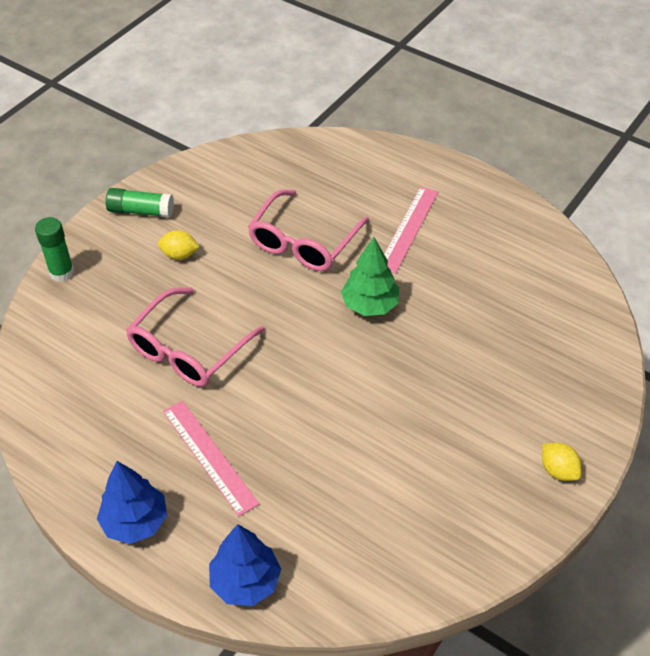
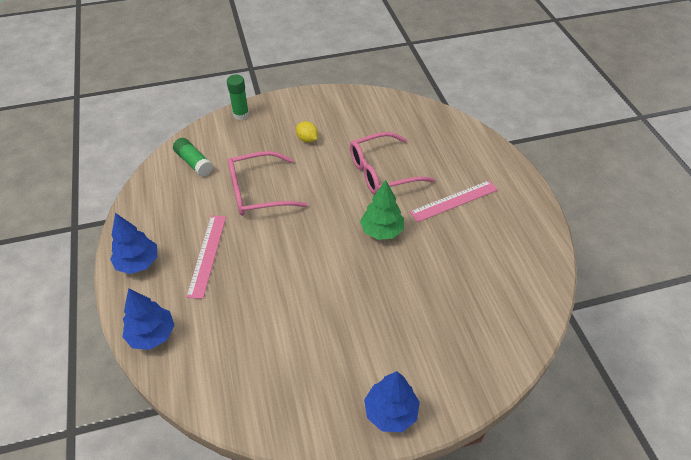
camera: 40 degrees right, 0 degrees up
(141, 211) = (312, 105): green glue stick -> green glue stick (194, 163)
(558, 470) = (390, 412): yellow lemon -> blue tree

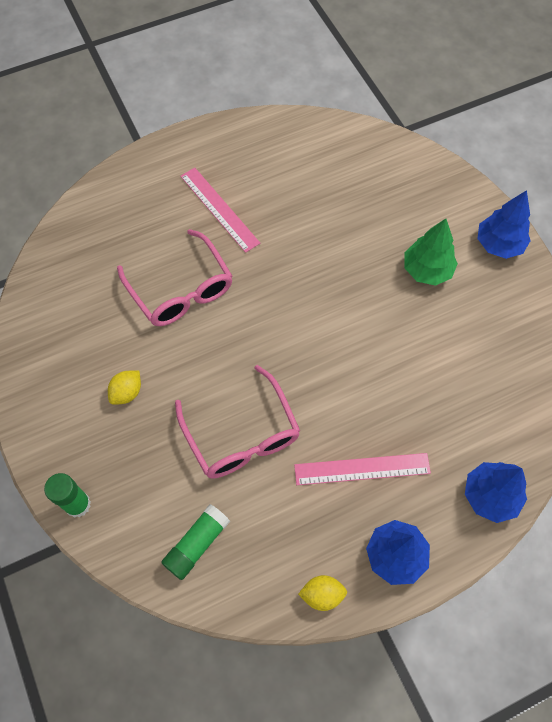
camera: 100 degrees left, 15 degrees up
(133, 218) = (322, 594): none -> yellow lemon
(381, 231) = (281, 278): green tree -> green tree (427, 270)

